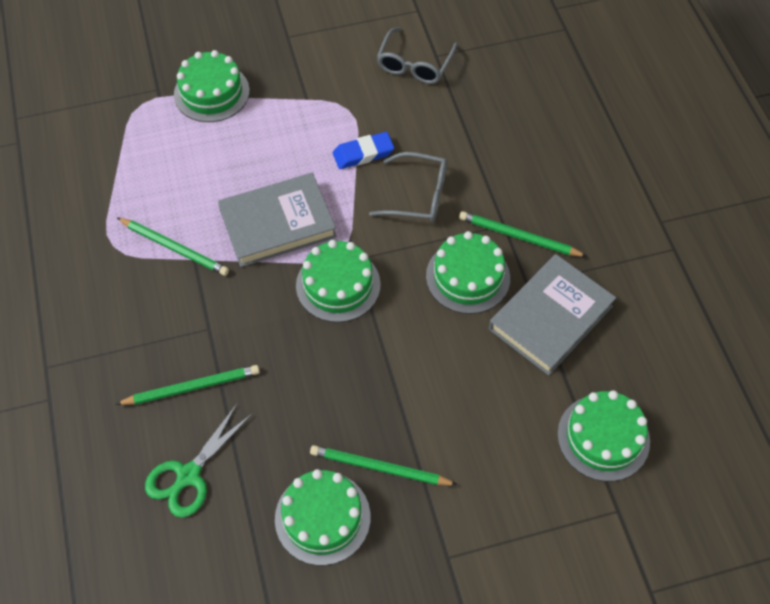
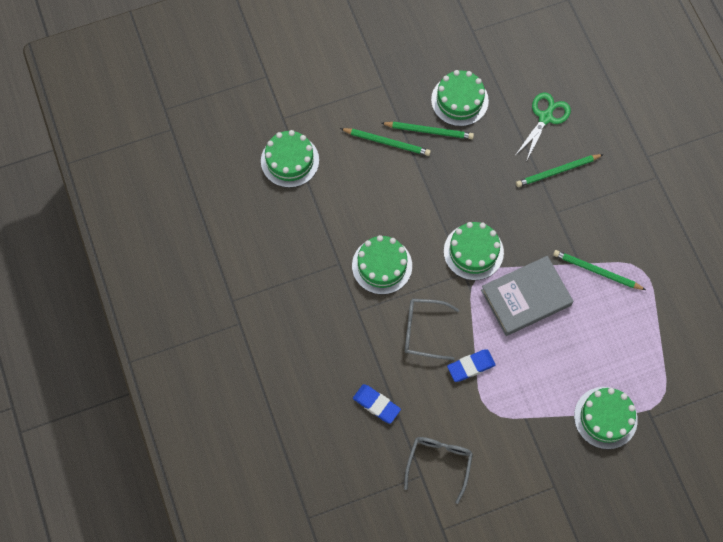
camera: 175 degrees right, 10 degrees up
(484, 123) = (376, 404): none -> blue eraser
(519, 237) = (346, 301): green pencil -> green pencil (387, 142)
(550, 317) = (323, 239): grey book -> none

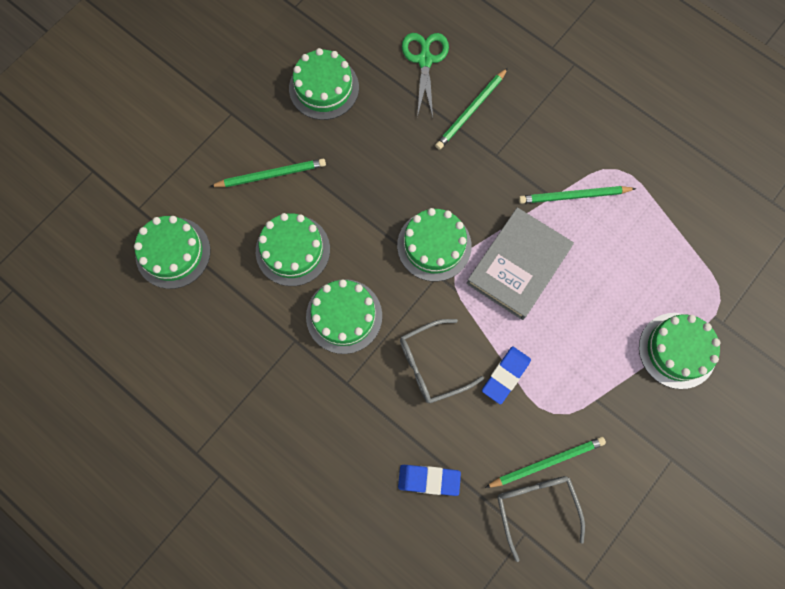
camera: 30 degrees left, 5 degrees up
(372, 202) = (293, 250): none -> green cake
(429, 131) = (310, 138): green pencil -> green pencil (547, 462)

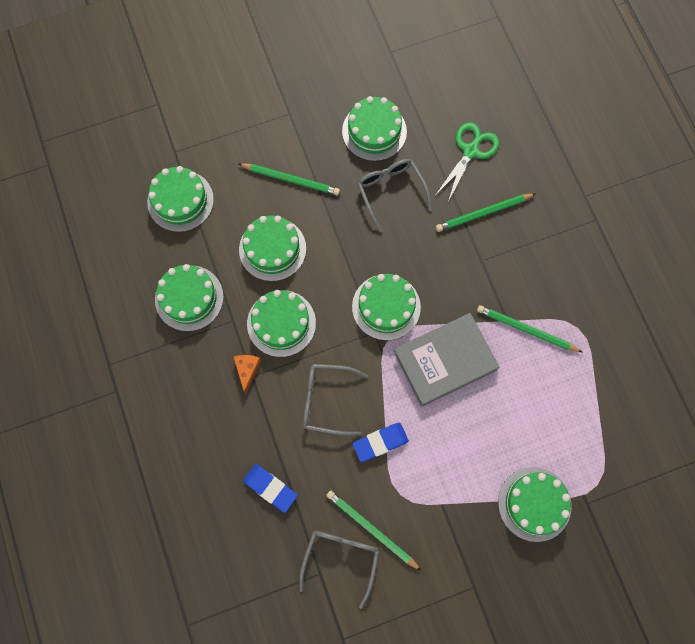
camera: 30 degrees right, 0 degrees up
(238, 342) = (189, 298): none -> green cake
(338, 380) = (247, 370): none -> orange cheese
(374, 136) = (391, 192): none -> grey glasses
(547, 462) = (371, 529): green pencil -> green pencil turned 150 degrees counterclockwise

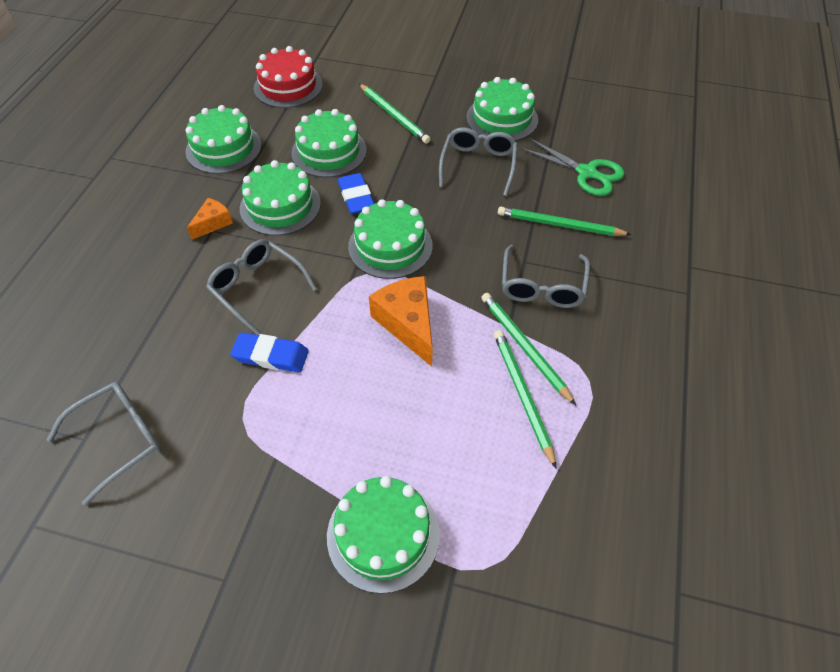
camera: 35 degrees right, 20 degrees down
(180, 201) = (288, 86): green cake -> red cake
(270, 488) = (127, 328): blue eraser -> blue eraser (356, 197)
(371, 529) = (179, 432): green pencil -> green pencil (522, 395)
(445, 361) = (407, 324): grey book -> orange cheese
(471, 151) = (587, 173): green scissors -> green scissors turned 60 degrees clockwise
(506, 274) = (542, 286): none -> grey glasses

